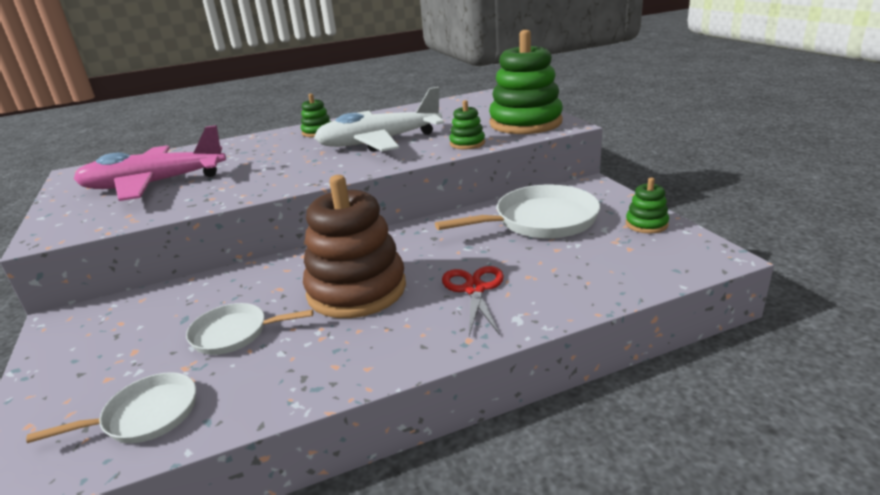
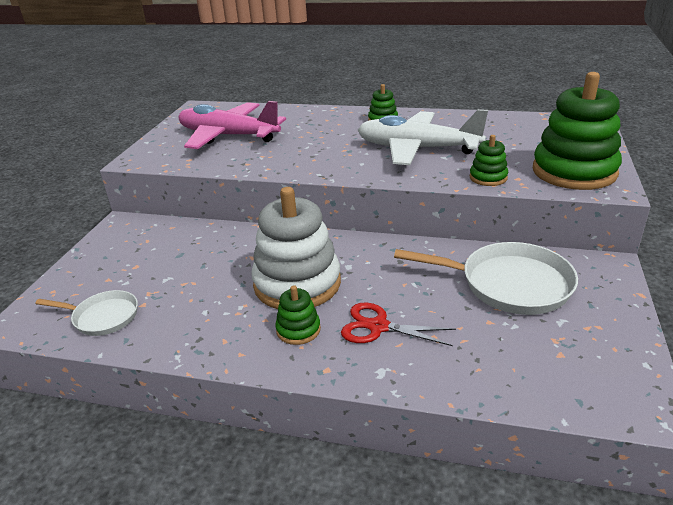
camera: 35 degrees right, 5 degrees up
(234, 333) = (194, 281): white pan -> none
(356, 290) = (297, 283): brown stacking toy -> white stacking toy
(474, 289) = (378, 327): red scissors -> red scissors turned 105 degrees counterclockwise
(646, 224) = (612, 336): green stacking toy -> green stacking toy (298, 330)

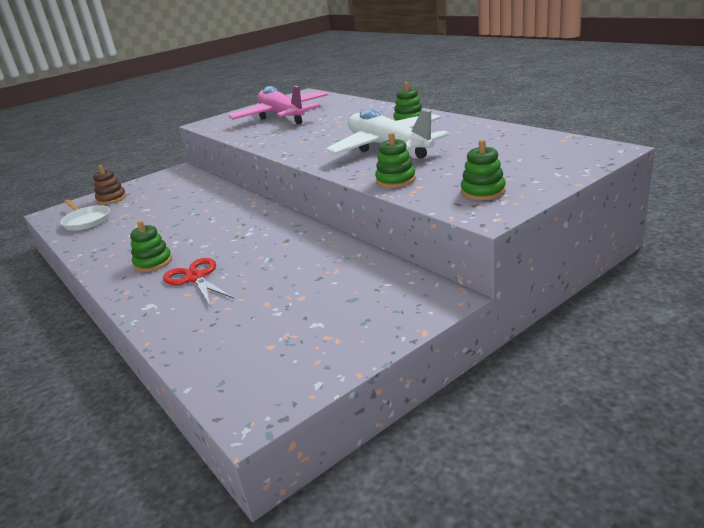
camera: 40 degrees right, 5 degrees down
(86, 281) = (111, 199): none -> brown stacking toy
(297, 283) = (201, 234): white stacking toy -> none
(508, 284) = (329, 283): white pan -> none
(574, 171) = (483, 191): green stacking toy -> green stacking toy, size x0.46

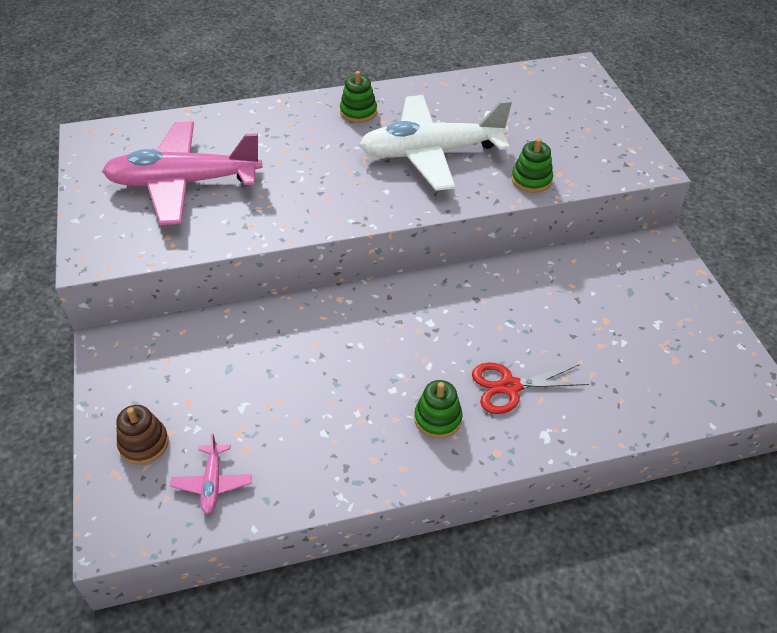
camera: 70 degrees left, 20 degrees up
(86, 221) = (212, 483): white pan -> pink plane
(483, 191) = (604, 150): green stacking toy -> none

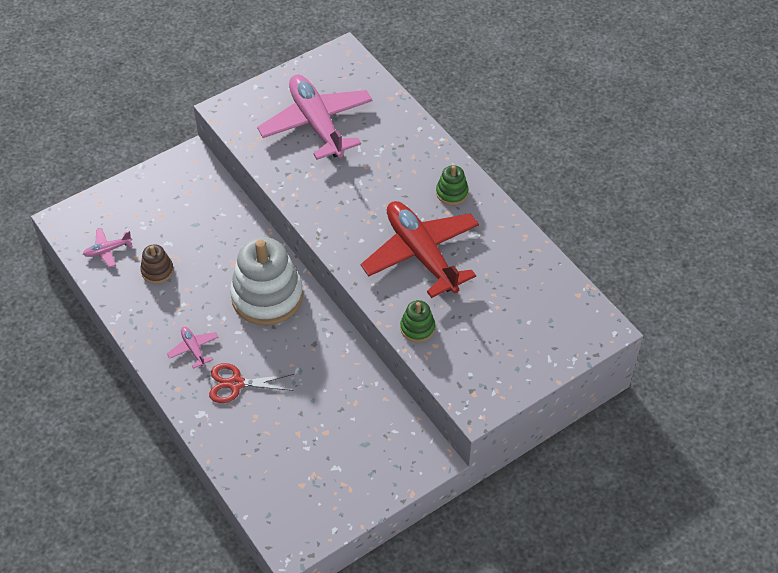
camera: 70 degrees right, 5 degrees up
(144, 443) = (124, 207): brown stacking toy -> brown stacking toy (157, 271)
(387, 324) = (267, 296): none -> white stacking toy
(431, 152) = (421, 254): white plane -> red plane
(438, 418) = (194, 349): green stacking toy -> pink plane
(510, 387) = (236, 384): red scissors -> red scissors turned 60 degrees counterclockwise

